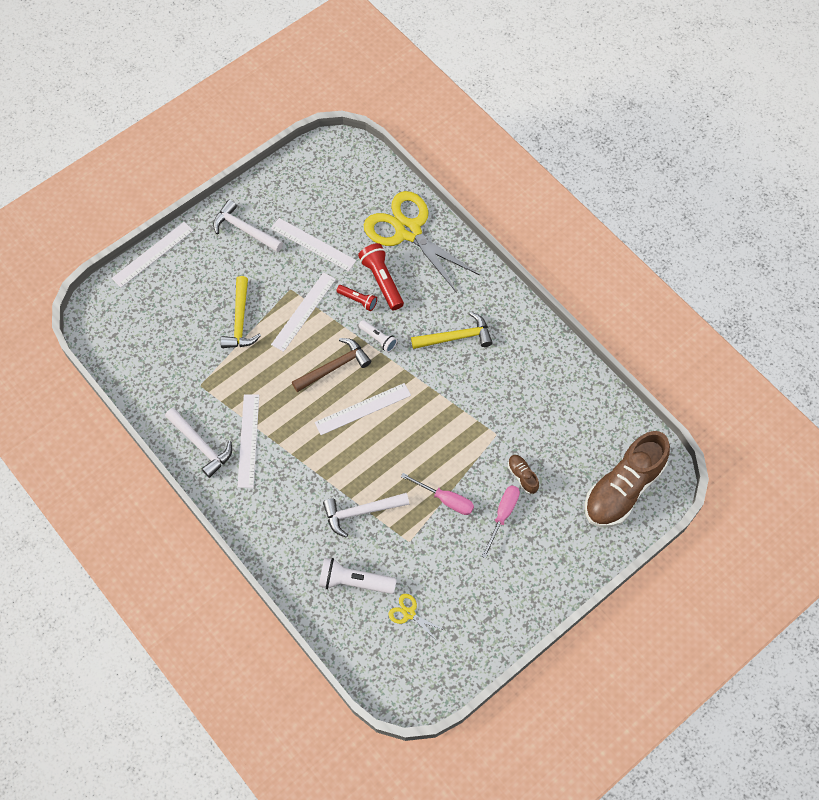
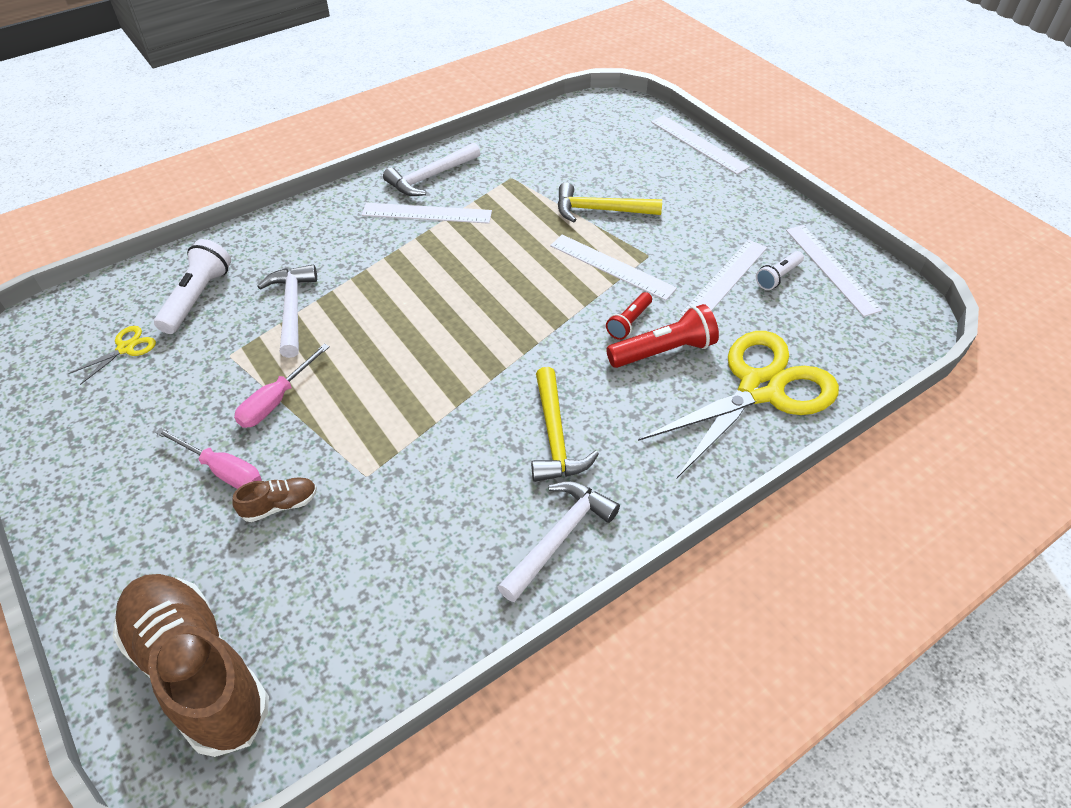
camera: 95 degrees right, 15 degrees down
(244, 229) = (743, 216): white hammer -> white hammer (559, 537)
(334, 367) = (520, 293): brown hammer -> none
(363, 409) = (448, 318): white ruler -> white ruler (831, 269)
(378, 339) = (561, 341): white flashlight -> white flashlight (778, 277)

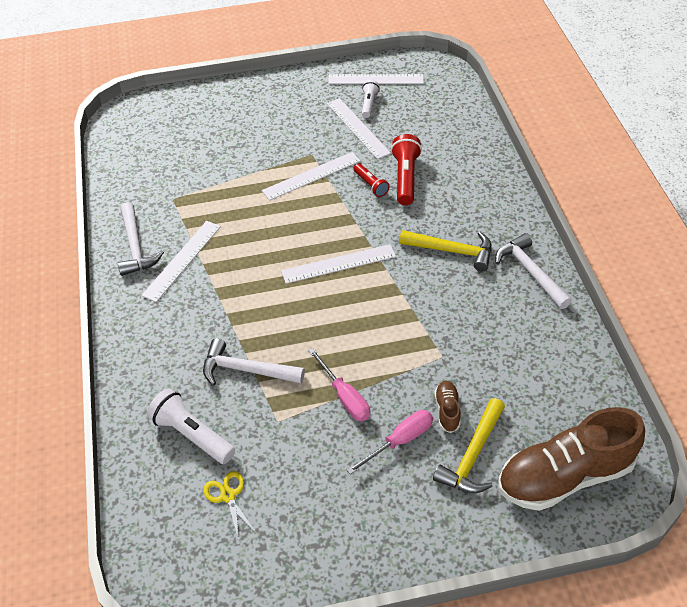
camera: 65 degrees left, 0 degrees up
(600, 210) = (247, 162): yellow hammer -> yellow hammer (472, 455)
(698, 144) = (208, 89): white ruler -> white ruler (339, 264)
(760, 389) = (458, 147): yellow scissors -> none
(778, 277) = (369, 104): white flashlight -> white flashlight turned 150 degrees counterclockwise

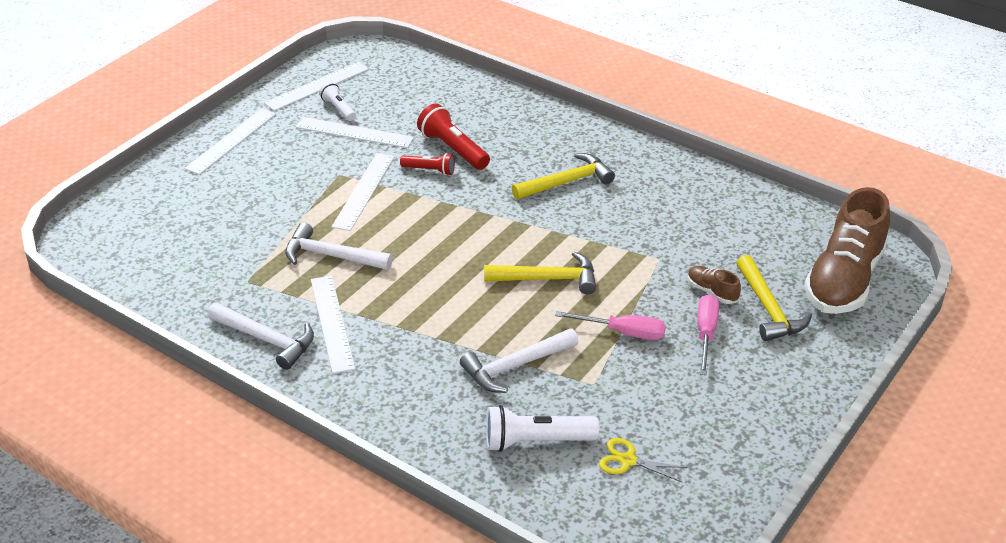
camera: 45 degrees left, 10 degrees down
(339, 264) = (484, 243): white ruler -> white ruler (231, 141)
(346, 319) = (548, 279): none -> yellow hammer
(530, 272) = (646, 163): white hammer -> white hammer (331, 256)

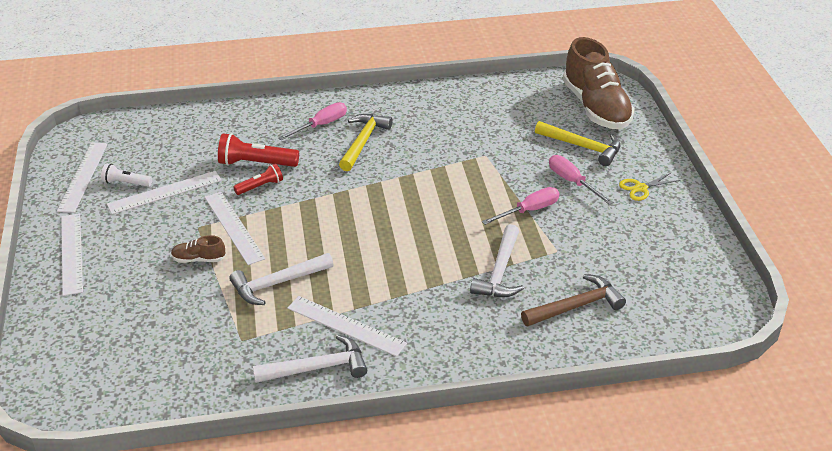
camera: 45 degrees left, 0 degrees up
(536, 441) = (576, 306): white flashlight -> brown hammer
(548, 279) = (440, 207): yellow hammer -> none
(552, 147) = (321, 125): none -> pink screwdriver
(628, 460) = (637, 280): yellow scissors -> yellow scissors (641, 188)
(712, 291) = (541, 156): brown shoe -> brown shoe (199, 259)

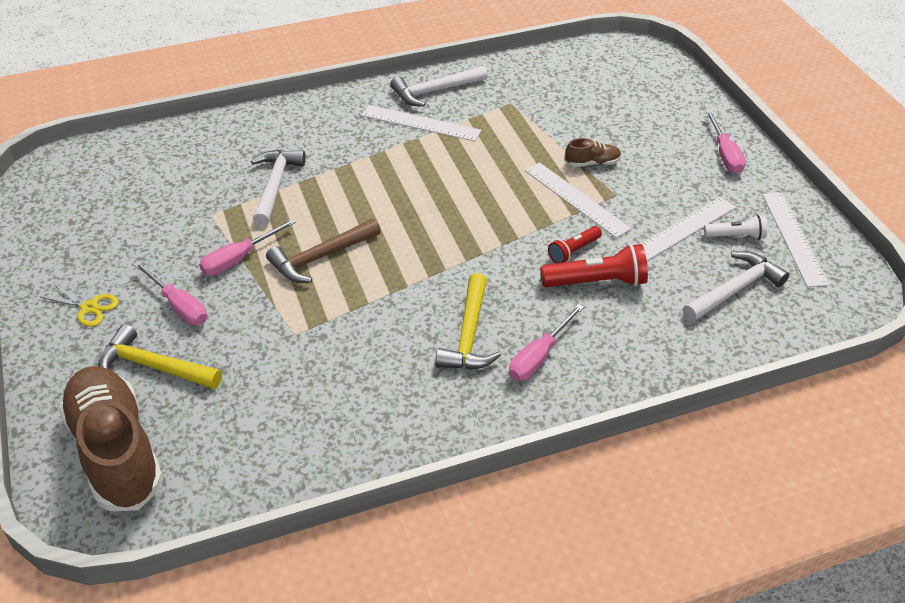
camera: 170 degrees right, 5 degrees up
(71, 253) = (724, 154): white ruler -> pink screwdriver
(277, 283) = (501, 150): white hammer -> white hammer (735, 289)
(576, 306) = (198, 162): brown hammer -> brown hammer (320, 257)
(641, 188) = (89, 308): yellow scissors -> yellow scissors turned 60 degrees clockwise

